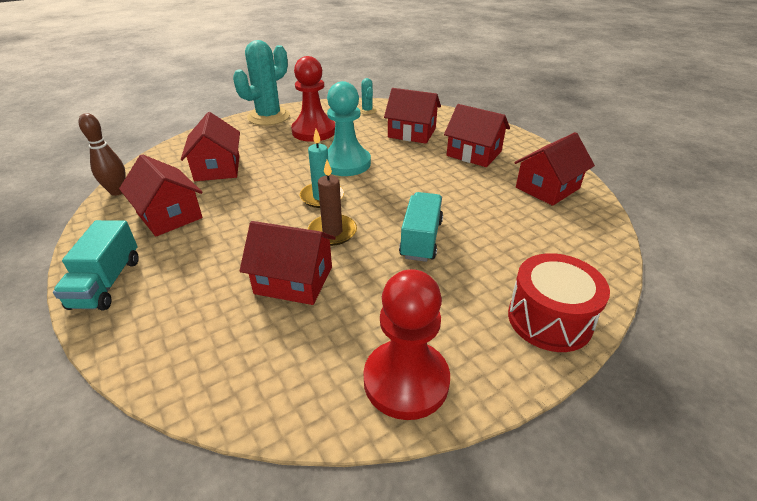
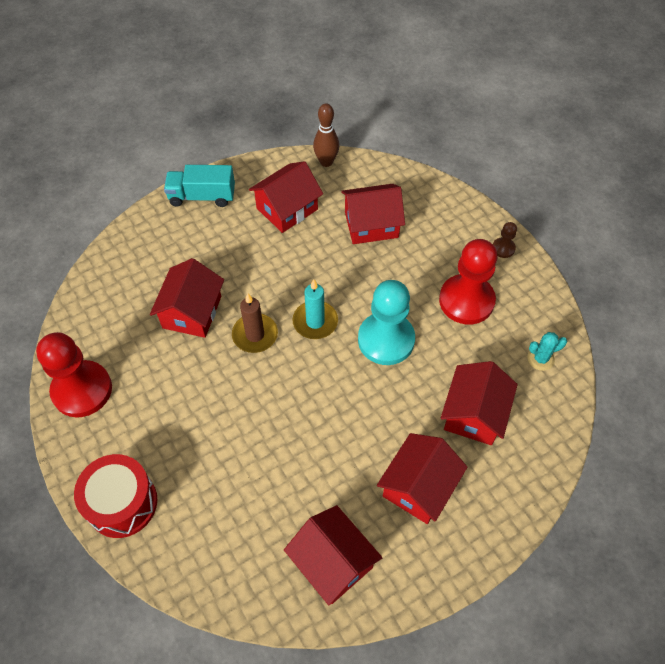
camera: 90 degrees right, 20 degrees up
(268, 117) = (503, 248): turquoise cactus -> brown pawn
(421, 239) = (239, 410): turquoise truck -> none

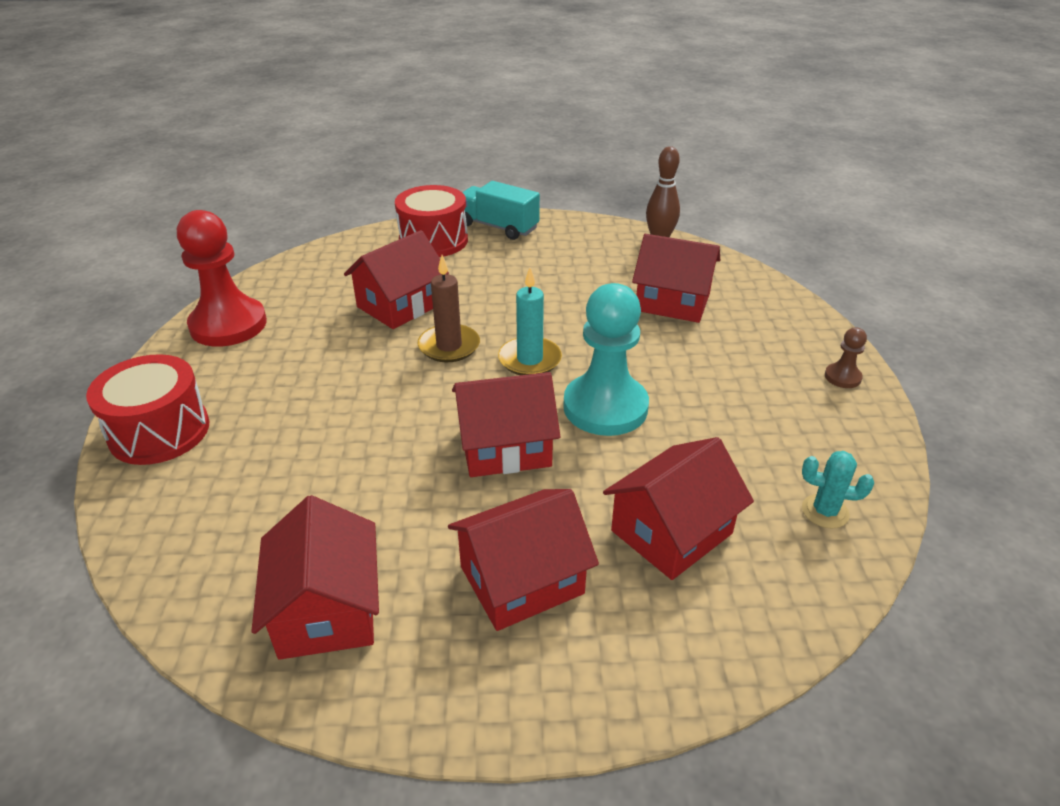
camera: 30 degrees right, 20 degrees down
(164, 233) = (433, 240): none -> red drum
(287, 209) = (581, 261): red house -> red house (505, 447)
(466, 301) = (749, 409): red pawn -> none

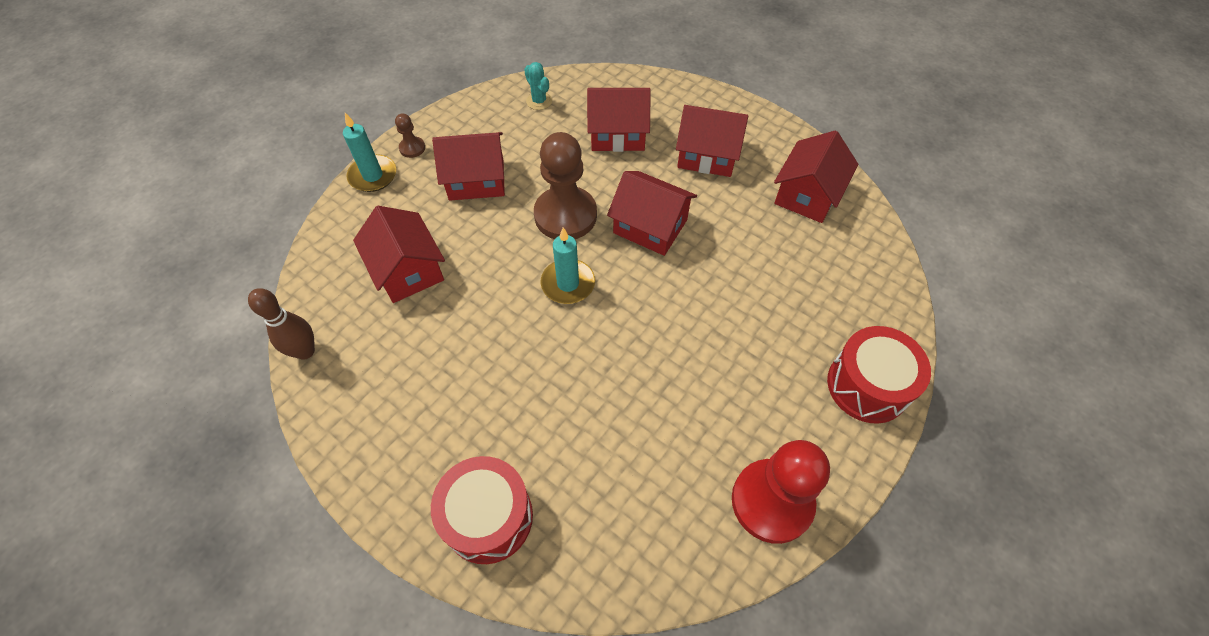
camera: 140 degrees left, 20 degrees up
(400, 305) = (606, 419): red house -> red house (476, 180)
(449, 346) = (609, 337): brown candle -> none
(498, 227) = (404, 493): turquoise truck -> none
(605, 407) = (565, 215): turquoise pawn -> brown pawn
(825, 338) = (373, 176): none -> turquoise candle

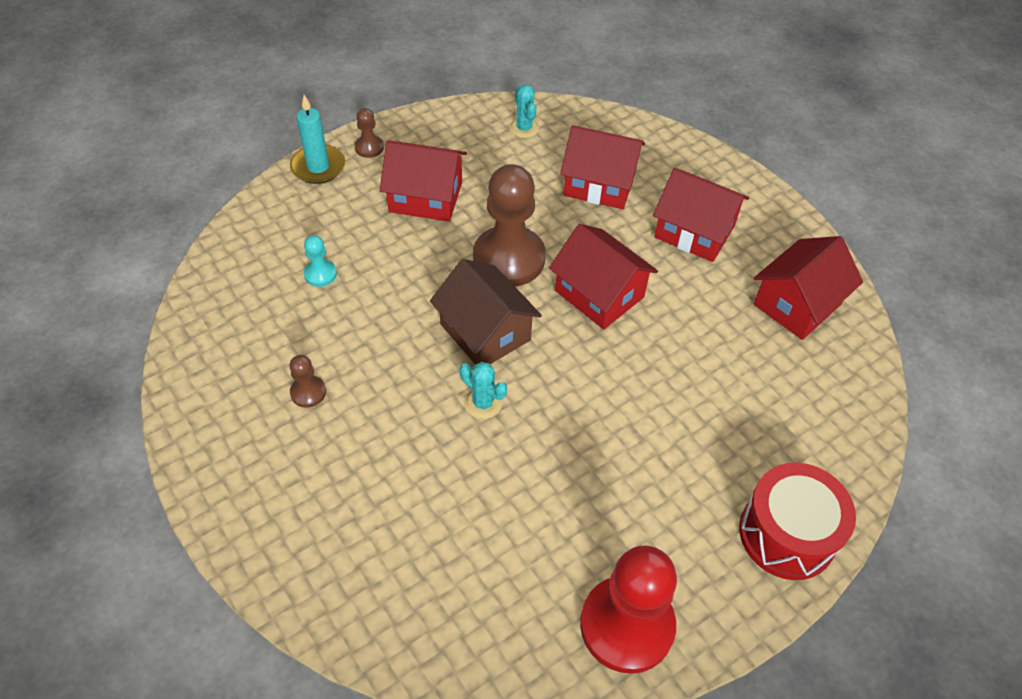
camera: 15 degrees right, 5 degrees down
(305, 351) = (189, 329): brown bowling pin -> none
(407, 270) = (320, 274): red house -> turquoise pawn
(433, 378) = (308, 392): none -> brown pawn
(488, 517) = (315, 548): red drum -> none
(568, 283) = (485, 332): turquoise candle -> brown house
(587, 345) = (483, 403): none -> turquoise cactus

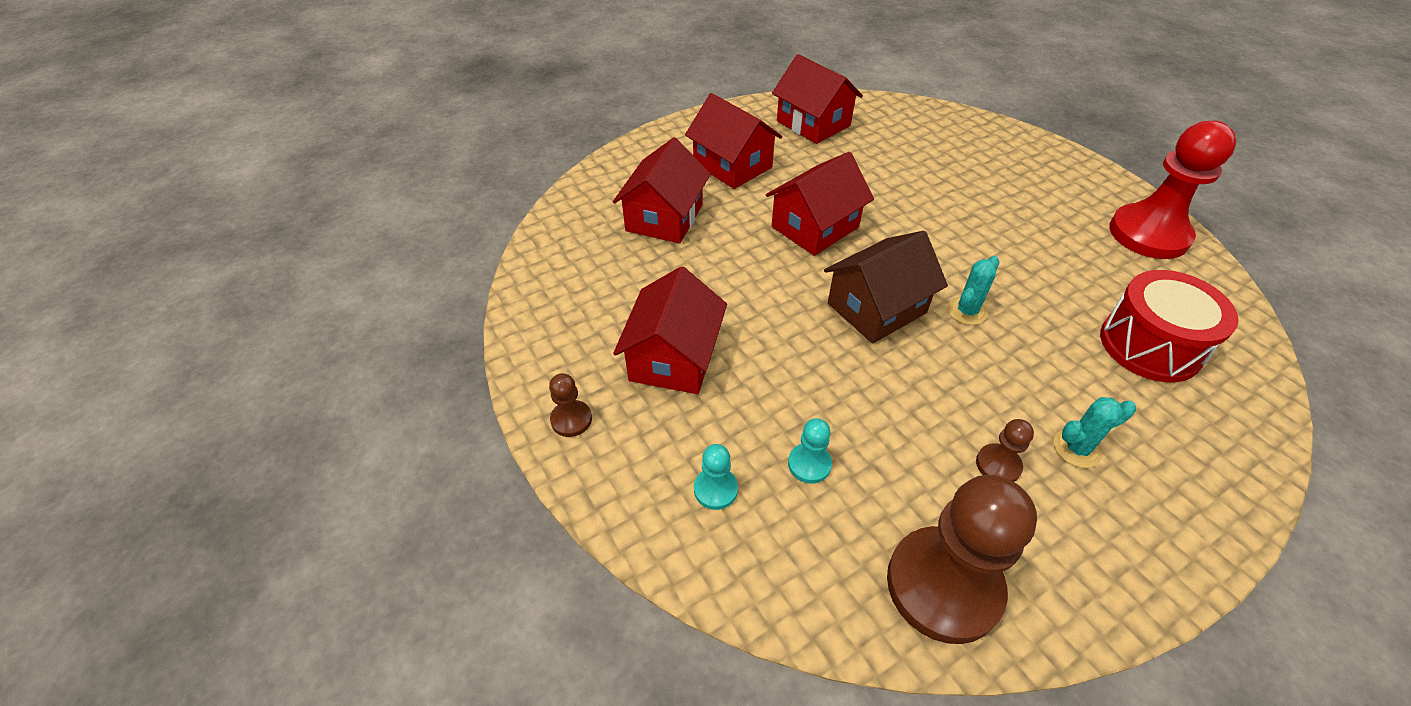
camera: 85 degrees left, 5 degrees down
(305, 223) = (715, 489): none -> turquoise pawn
(318, 167) = (602, 480): turquoise candle -> none
(509, 259) = (772, 287): brown pawn -> brown pawn (943, 585)
(524, 128) = (565, 269): turquoise cactus -> turquoise cactus (1076, 448)
(694, 231) = (732, 165): red house -> red house turned 75 degrees counterclockwise
(787, 534) = (1031, 153): red drum -> red drum (1150, 345)

